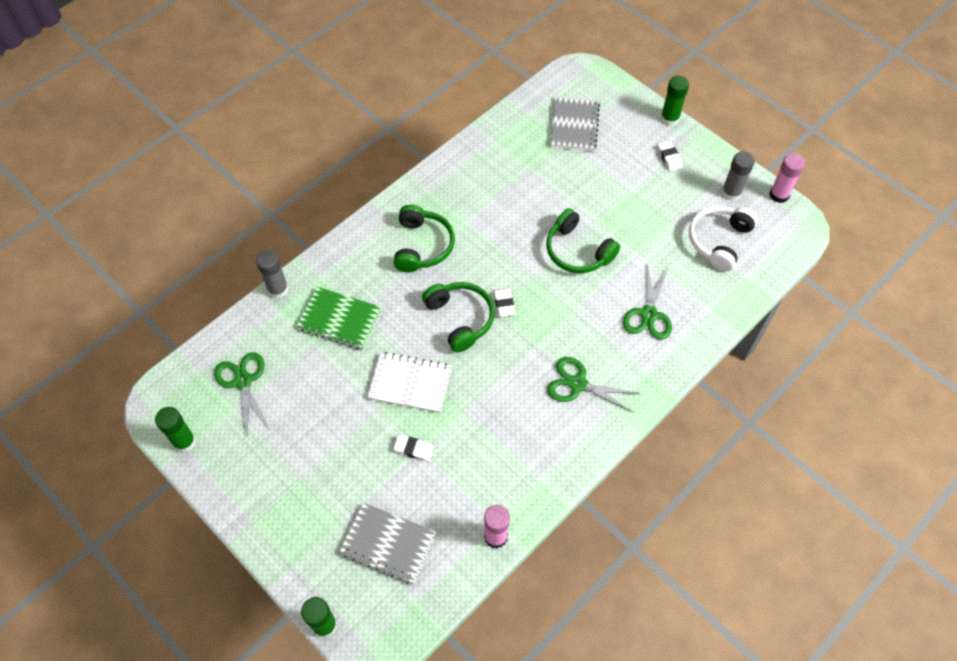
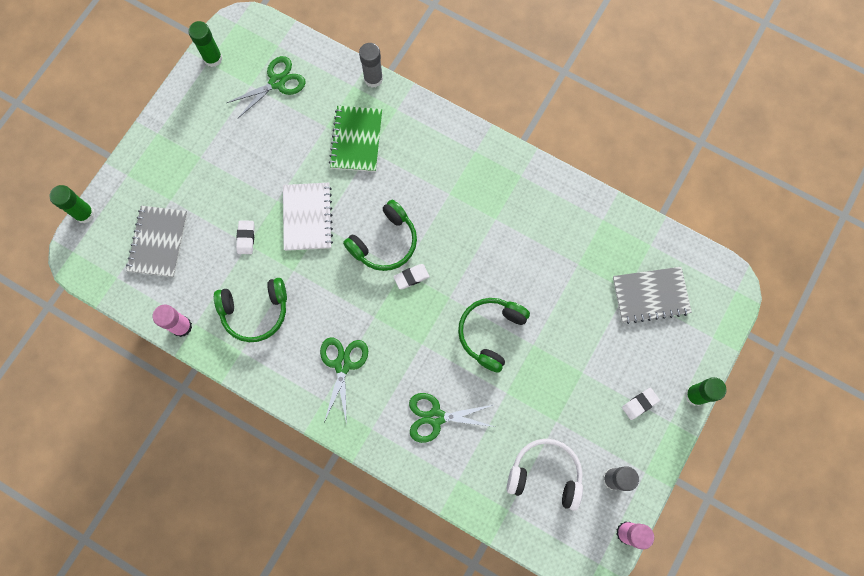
camera: 75 degrees right, 15 degrees up
(422, 246) = (455, 187): green headphones -> green headphones (255, 311)

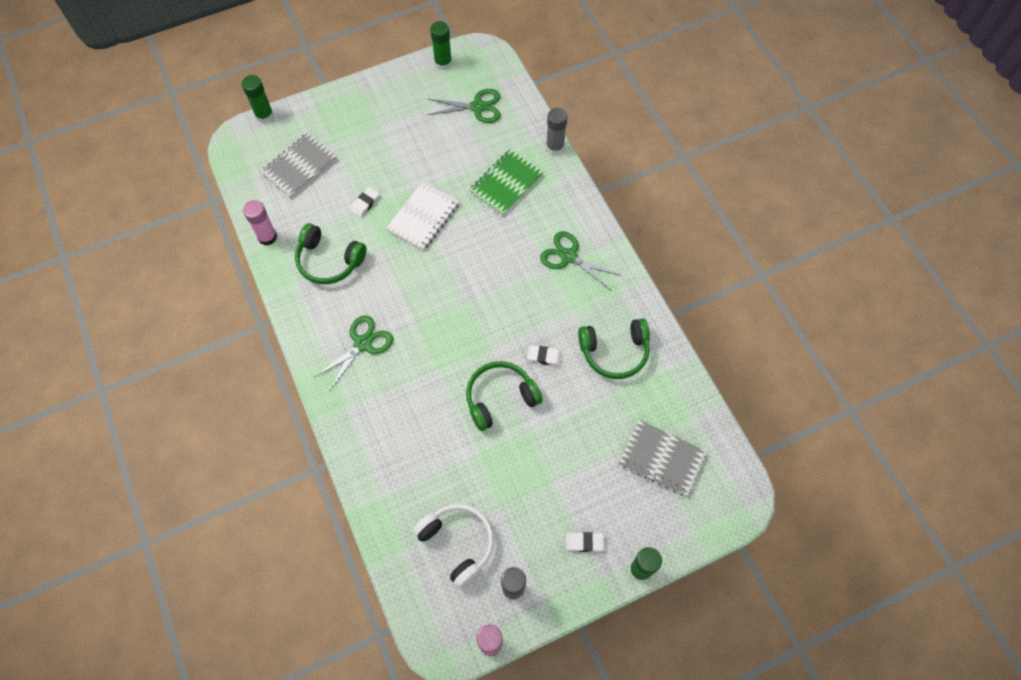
camera: 35 degrees right, 10 degrees down
(384, 242) = (468, 273): green headphones -> green headphones (614, 352)
(411, 277) = (469, 313): white eraser -> white eraser (544, 357)
(436, 417) = (404, 434): green scissors -> green scissors (569, 256)

